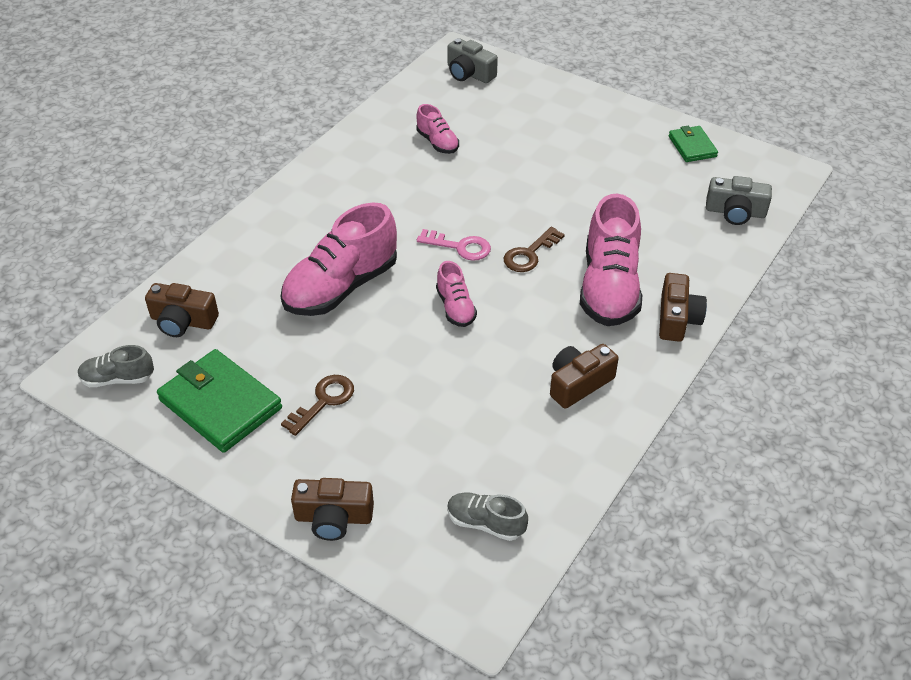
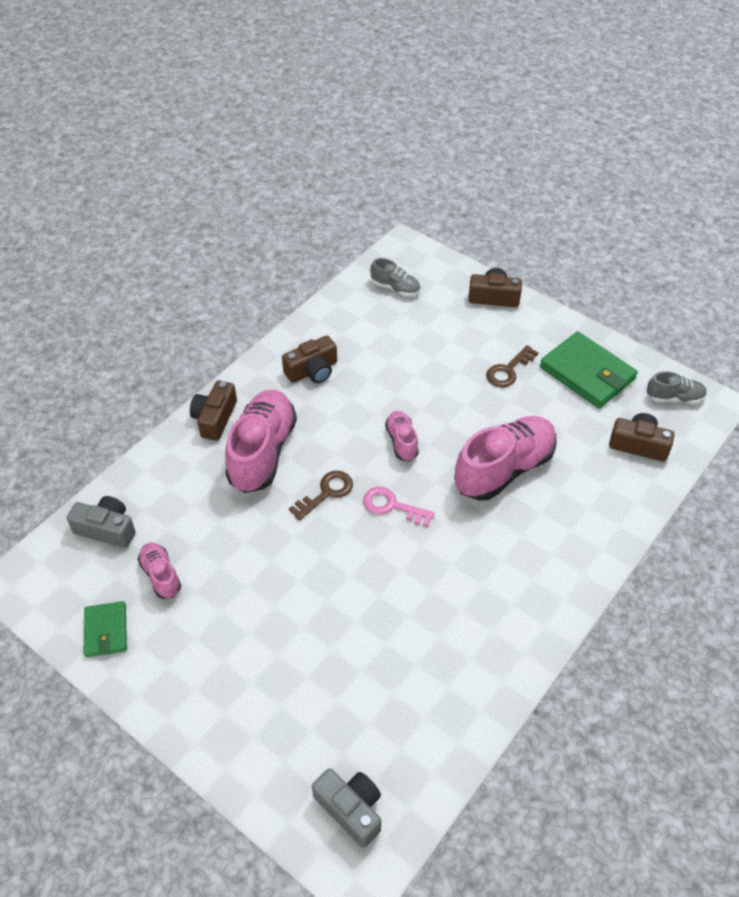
camera: 175 degrees left, 5 degrees up
(437, 142) = (405, 662): pink shoe -> pink shoe (161, 575)

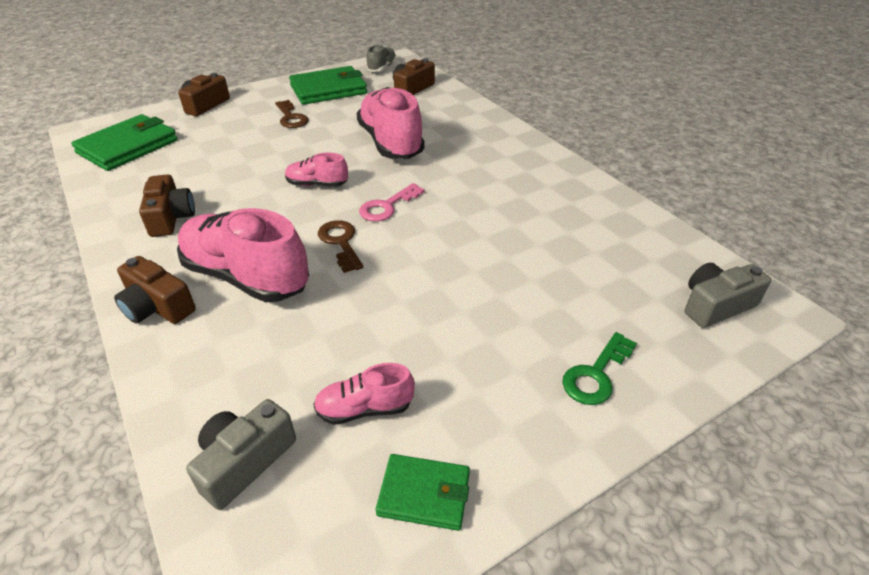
camera: 70 degrees left, 10 degrees down
(234, 716) = (596, 374): none -> green key
(395, 288) = (128, 147): grey shoe -> green wallet

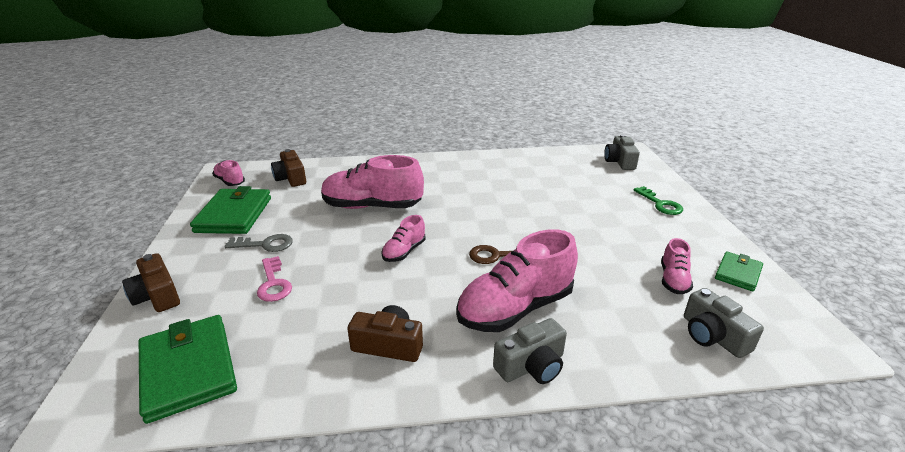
camera: 65 degrees left, 10 degrees down
(157, 307) = (532, 366): brown camera -> grey camera
(291, 117) = (265, 244): brown key -> grey key
(382, 68) = (230, 181): grey shoe -> pink shoe
(387, 206) = (463, 227): pink key -> pink key (273, 283)

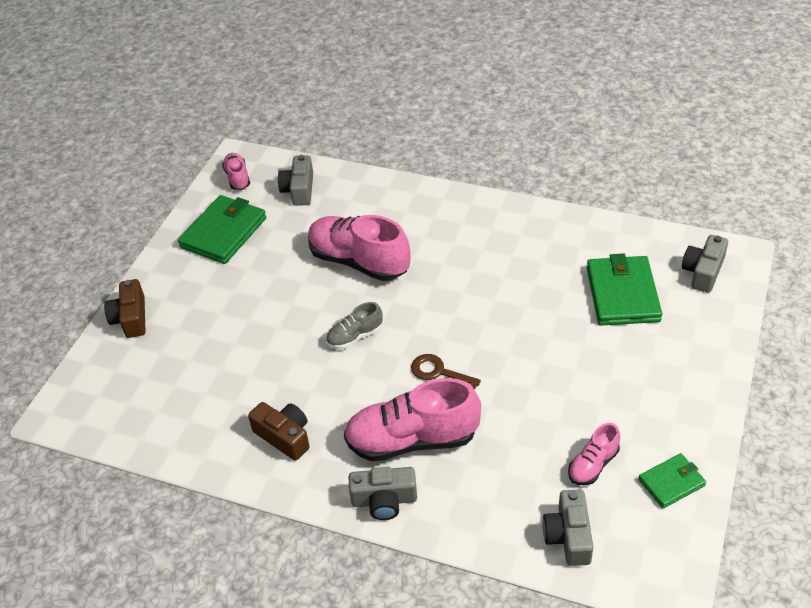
camera: 30 degrees right, 15 degrees up
(188, 369) = (133, 403): green wallet -> green wallet (622, 294)
(265, 244) = (236, 284): grey key -> none
(273, 283) = (224, 336): pink key -> none
(291, 178) = (299, 190): brown camera -> grey camera
(404, 252) = (355, 336): pink shoe -> grey shoe
(660, 204) = (684, 360): green key -> none

